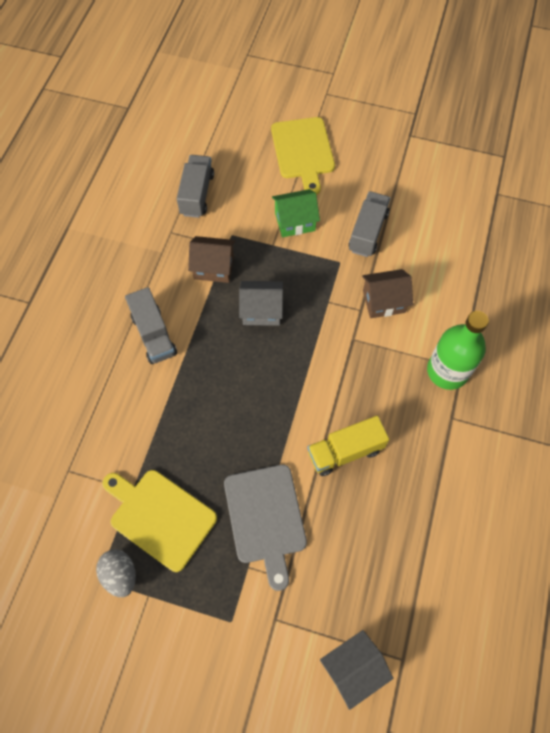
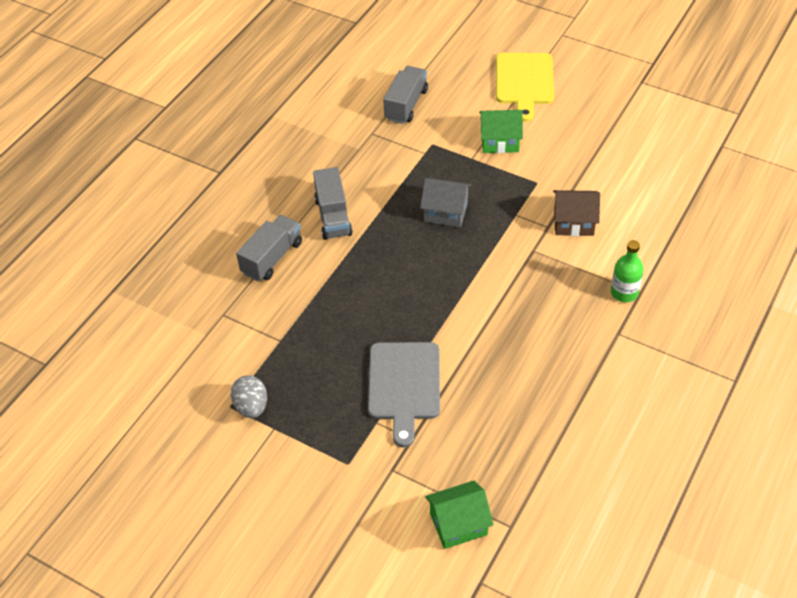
camera: 15 degrees right, 15 degrees down
(160, 516) = (301, 366): yellow cutting board -> none
(213, 267) = (407, 169): brown house -> none
(345, 451) = (499, 344): yellow truck -> none
(353, 668) = (458, 524): grey house -> green house
(367, 232) = (573, 161): grey truck -> grey truck (272, 258)
(447, 371) = (624, 292): green bottle -> green bottle, size x0.62

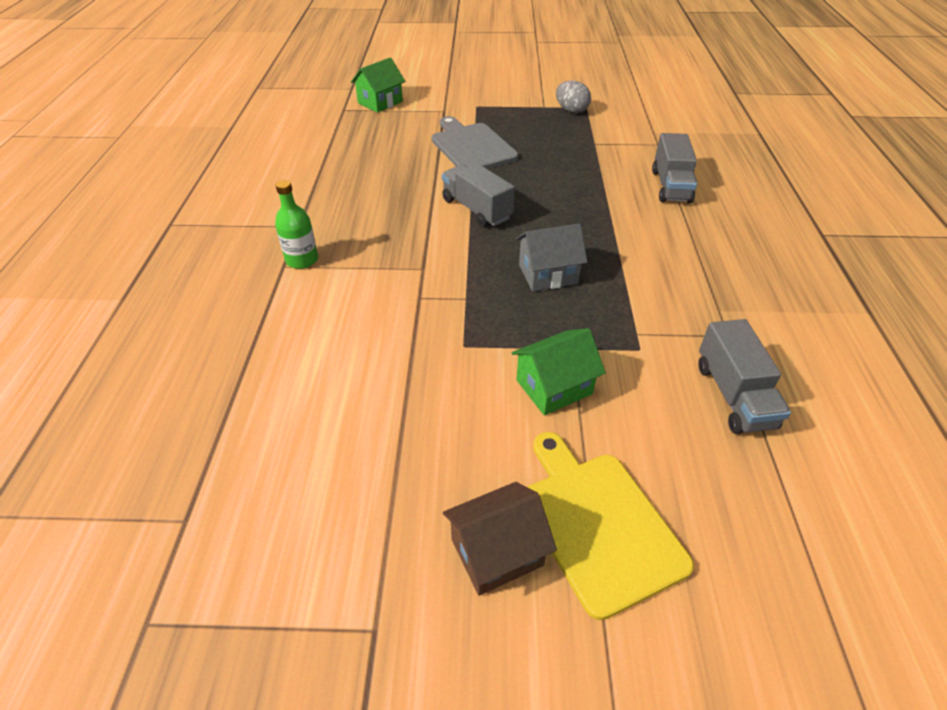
camera: 150 degrees right, 5 degrees down
(333, 217) = (659, 233): grey truck -> grey truck (476, 209)
(573, 223) = (390, 311): brown house -> brown house (497, 552)

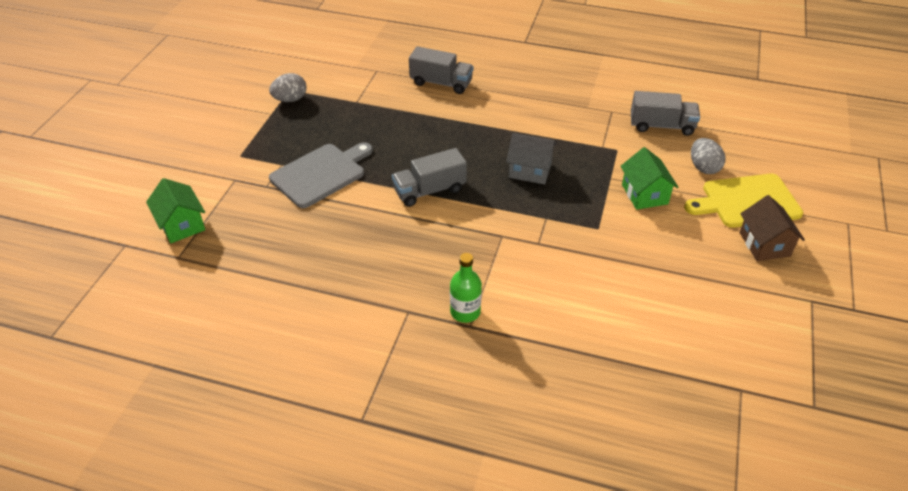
camera: 75 degrees left, 0 degrees up
(471, 146) = (321, 174): grey cutting board -> grey cutting board turned 150 degrees clockwise
(548, 274) = (530, 170): grey house -> grey house turned 75 degrees counterclockwise
(657, 457) = (703, 167): none -> grey egg

